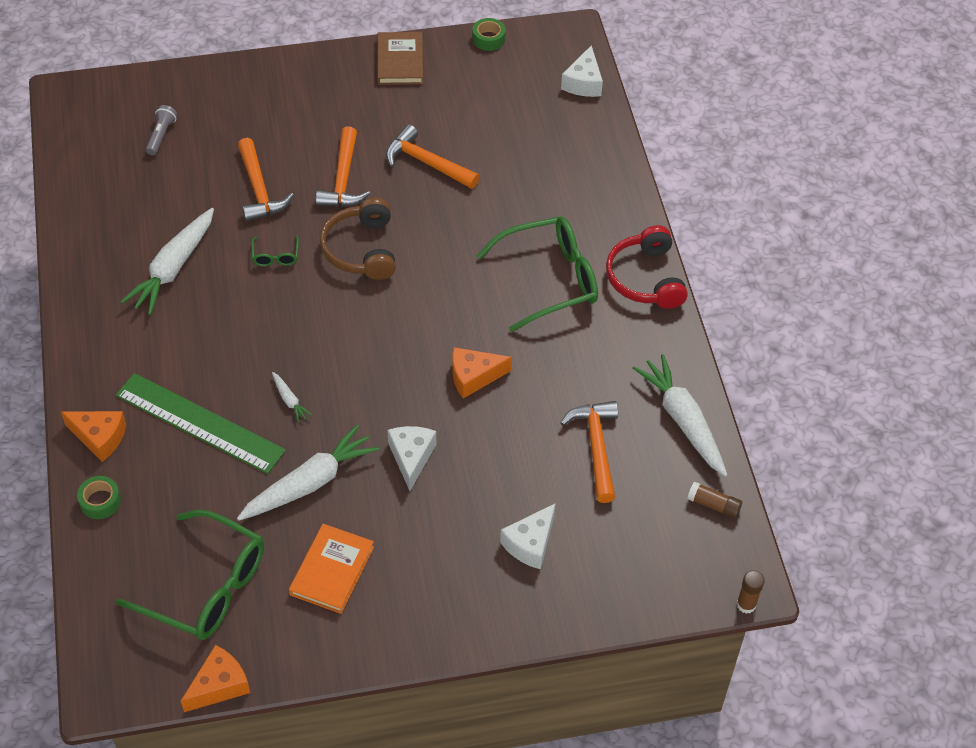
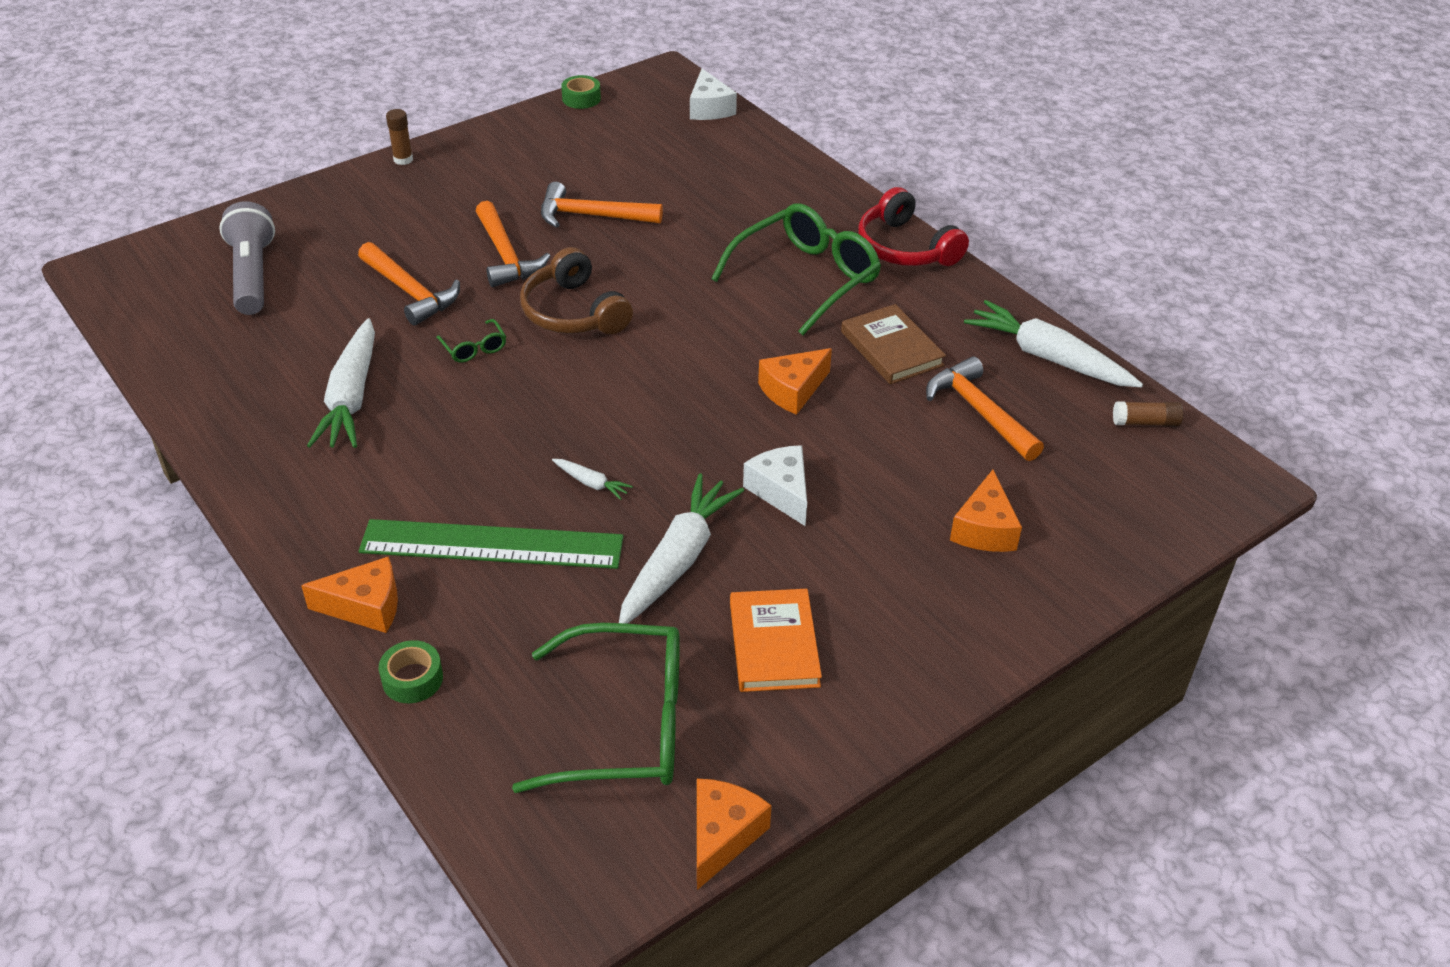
camera: 25 degrees left, 10 degrees down
(161, 135) = (252, 275): grey flashlight -> grey flashlight, size x1.87
(400, 61) = (497, 140): brown book -> brown book (891, 348)
(530, 544) = (984, 529): white cheese -> orange cheese
(746, 604) = (1259, 503): brown glue stick -> brown glue stick (403, 159)

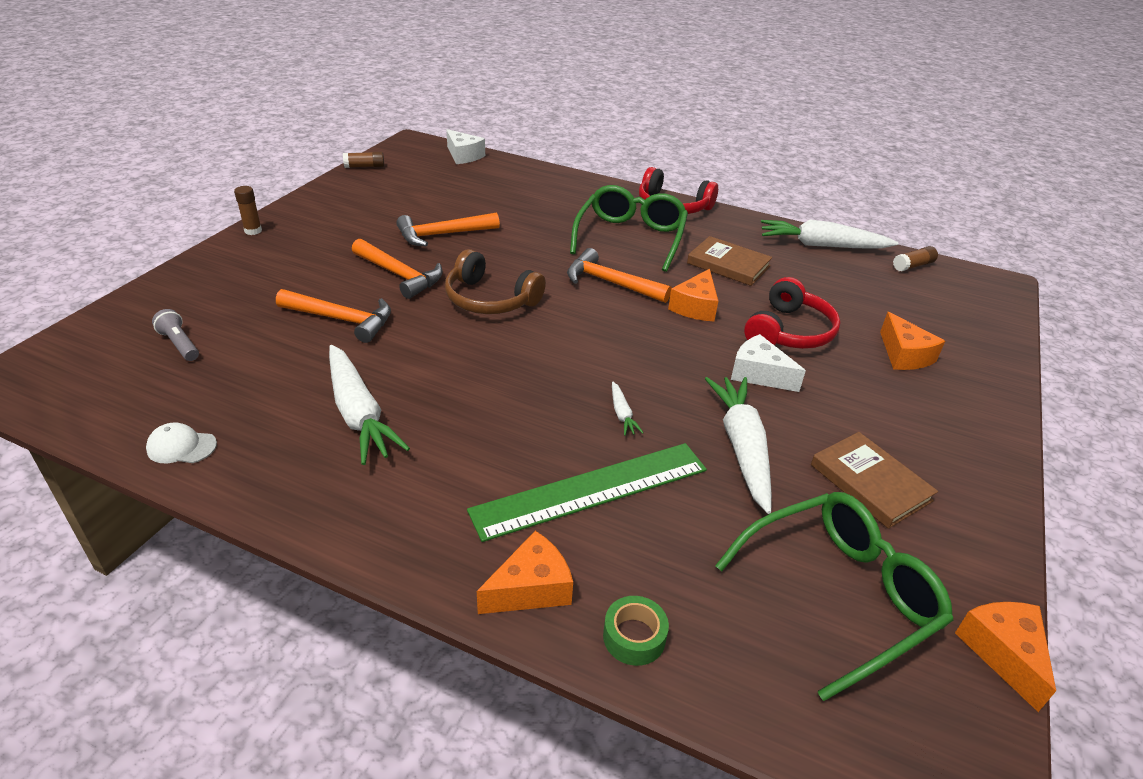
camera: 30 degrees left, 5 degrees down
(190, 379) = (181, 447): none -> white cap
(252, 275) = (180, 344): grey flashlight -> grey flashlight, size x0.53
(474, 348) = (434, 345): green glasses -> none
(581, 98) = (364, 166): green tape -> brown glue stick
(591, 483) = (622, 414): white carrot -> white carrot turned 75 degrees clockwise
(774, 644) = (870, 483): orange book -> brown book
(872, 455) = (789, 331): none -> red headphones
(979, 412) = (820, 286): orange hammer -> orange hammer (611, 283)

